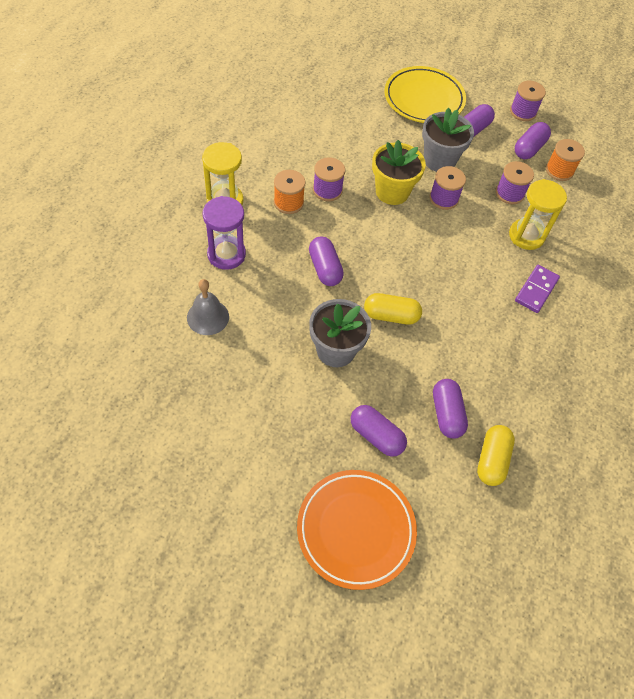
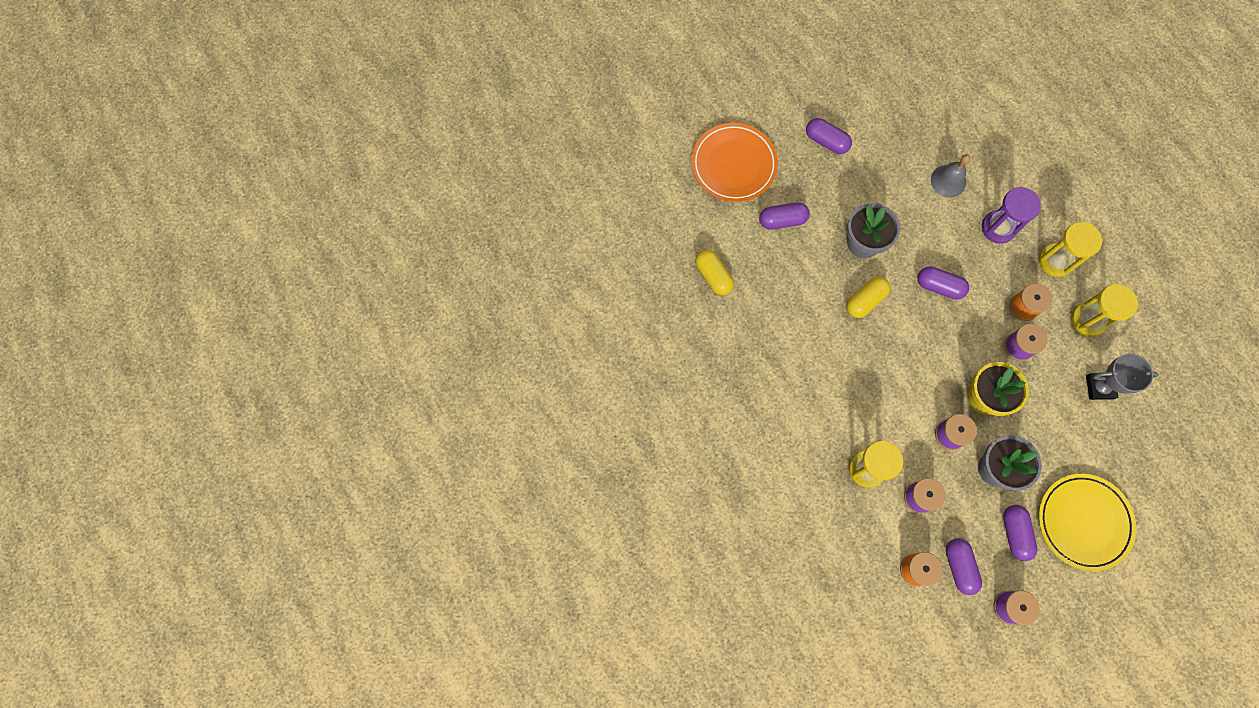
camera: 135 degrees right, 15 degrees up
(262, 158) = (1088, 320): none -> yellow hourglass
(313, 129) = (1099, 387): none -> grey trophy
(446, 414) = (764, 275): purple capsule -> purple capsule (826, 141)
(536, 290) = (812, 427): purple domino -> none

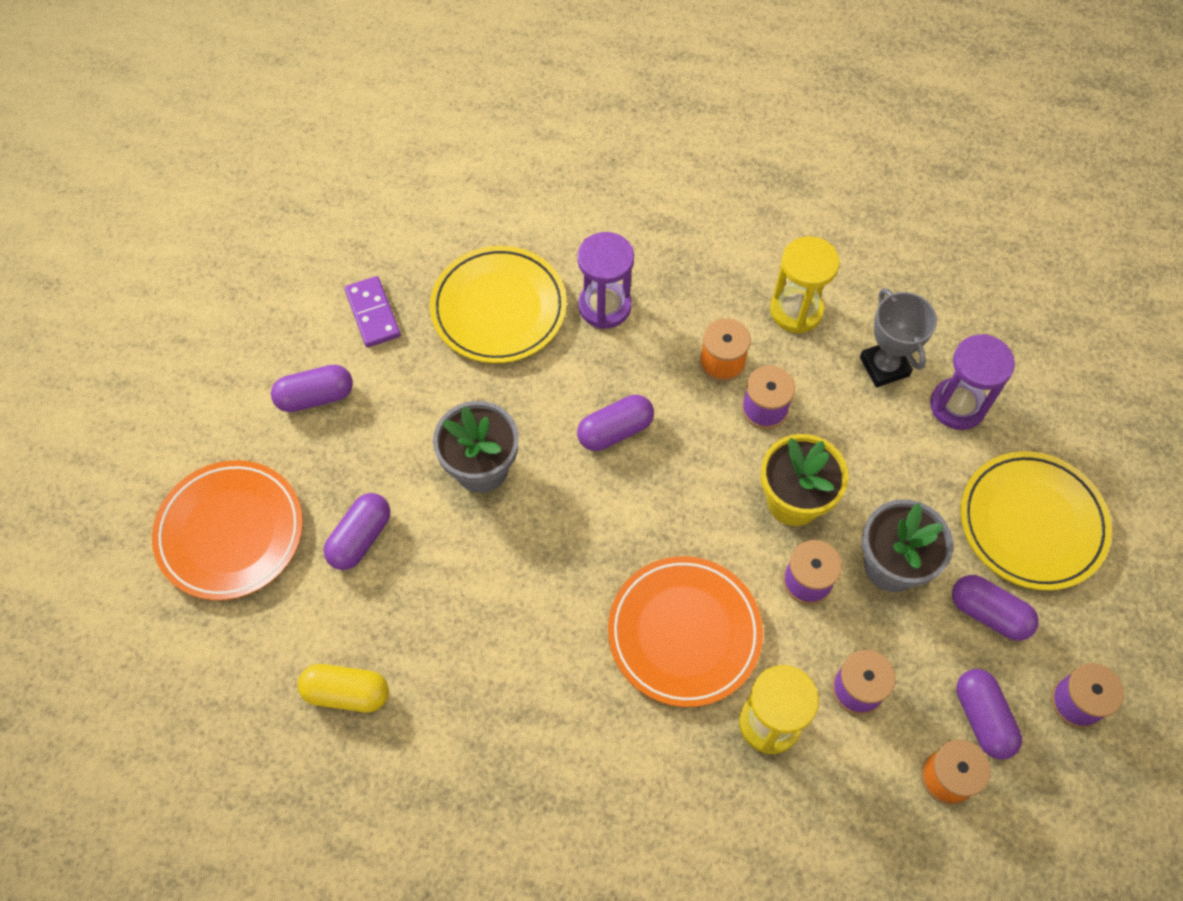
camera: 50 degrees left, 10 degrees down
(865, 300) = (555, 530): yellow capsule -> none
(872, 398) = (684, 633): none -> orange plate
(889, 128) = (373, 313): none -> purple domino
(948, 181) = (499, 308): grey bell -> yellow plate
(959, 566) = (982, 718): purple capsule -> purple capsule turned 45 degrees clockwise
(1055, 261) = (698, 283): yellow hourglass -> none
(1099, 387) = (884, 366): grey trophy -> grey trophy turned 60 degrees counterclockwise
(1113, 439) = (957, 405): none -> purple hourglass

